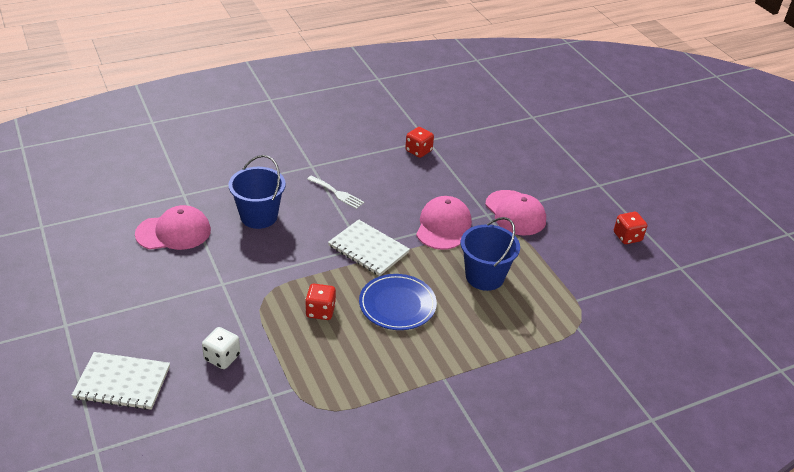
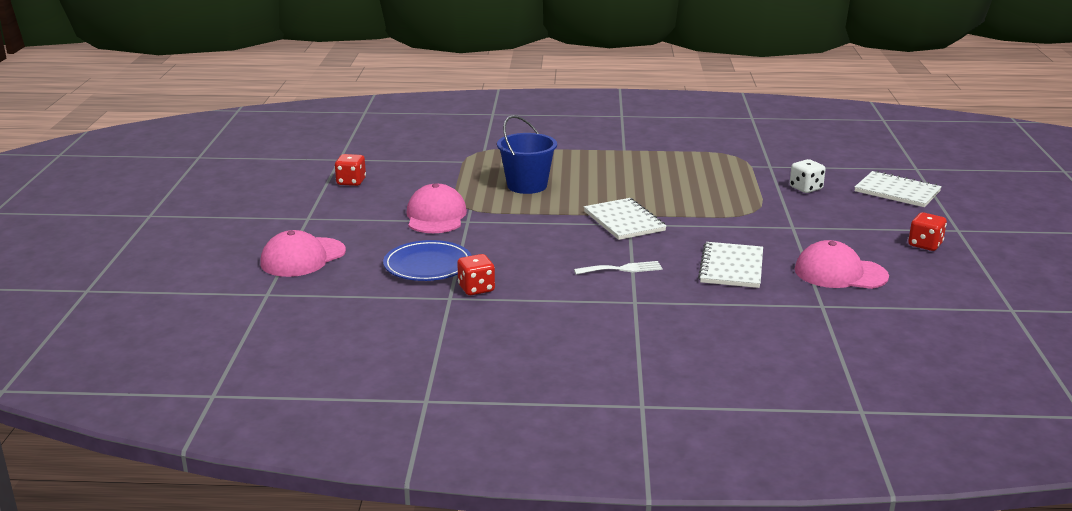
camera: 150 degrees left, 15 degrees down
(259, 216) = (731, 267): blue bucket -> white notebook
(320, 311) = (702, 195): red dice -> red dice (925, 245)
(337, 193) = (622, 269): white fork -> white fork turned 105 degrees clockwise
(397, 305) = (627, 186): blue plate -> blue plate (428, 265)
(443, 226) = (526, 222): pink cap -> pink cap (303, 258)

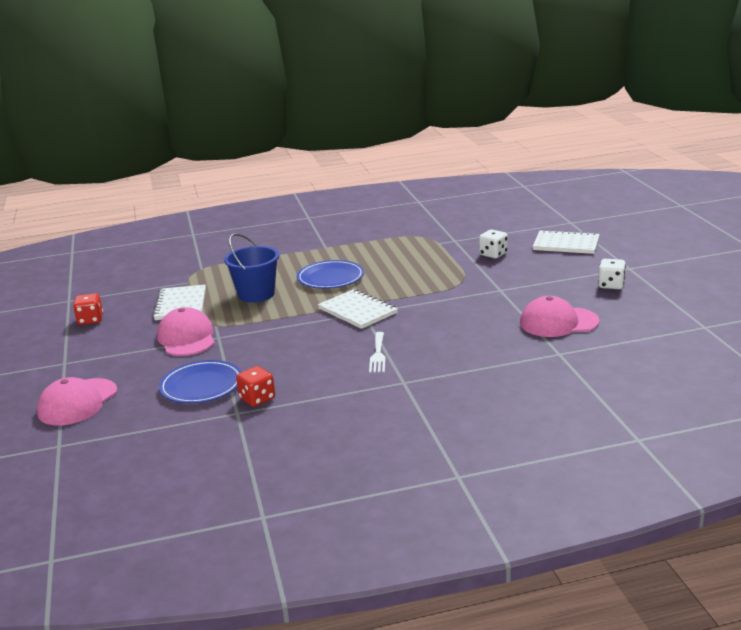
camera: 15 degrees left, 0 degrees up
(613, 182) = (330, 278): none -> blue plate
(622, 269) = (378, 354): white fork -> white fork turned 120 degrees clockwise
(731, 267) = (469, 334): white notebook -> white notebook (181, 304)
(925, 245) = (611, 285): red dice -> white dice

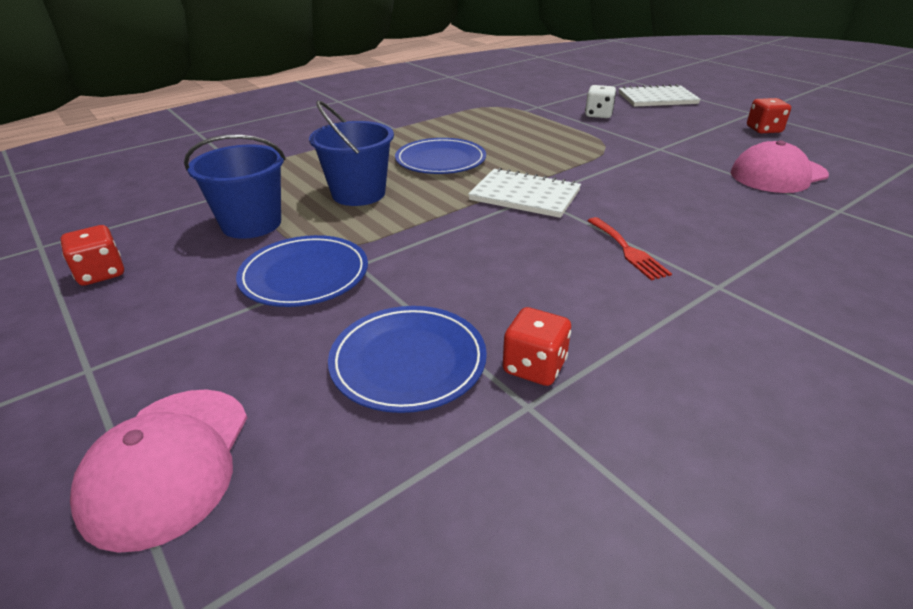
camera: 25 degrees left, 10 degrees up
(181, 304) = (251, 224): white notebook -> blue bucket
(187, 338) = (304, 275): pink cap -> blue plate
(378, 354) = (628, 250): white fork -> red fork
(611, 285) = (764, 130): white dice -> red dice

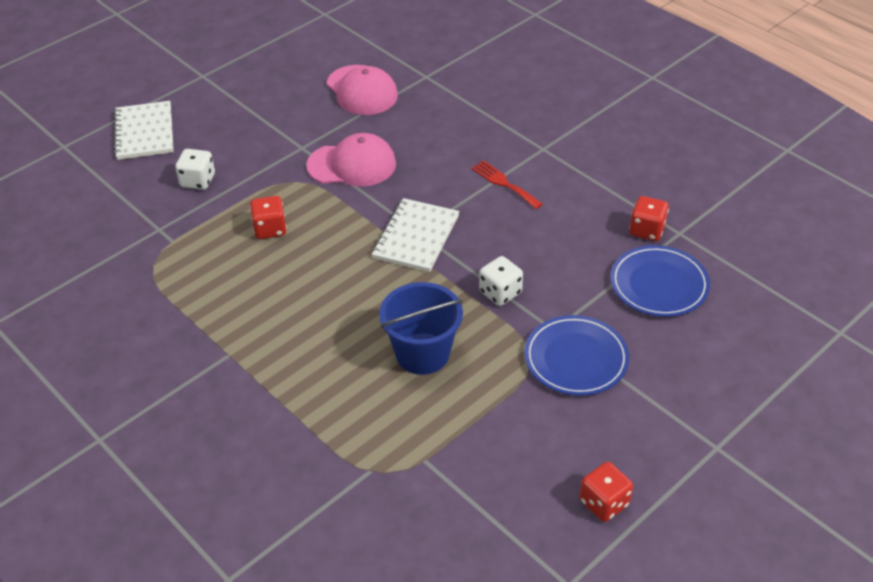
camera: 95 degrees left, 10 degrees up
(168, 464) = (771, 370): pink cap -> pink cap (352, 165)
(251, 224) = (497, 421): blue bucket -> none
(428, 236) = (500, 293): none -> white dice
(440, 161) = (335, 301): blue plate -> none
(628, 250) = (504, 183): red fork -> red fork turned 105 degrees counterclockwise
(764, 130) = (255, 78): red dice -> red dice (270, 229)

